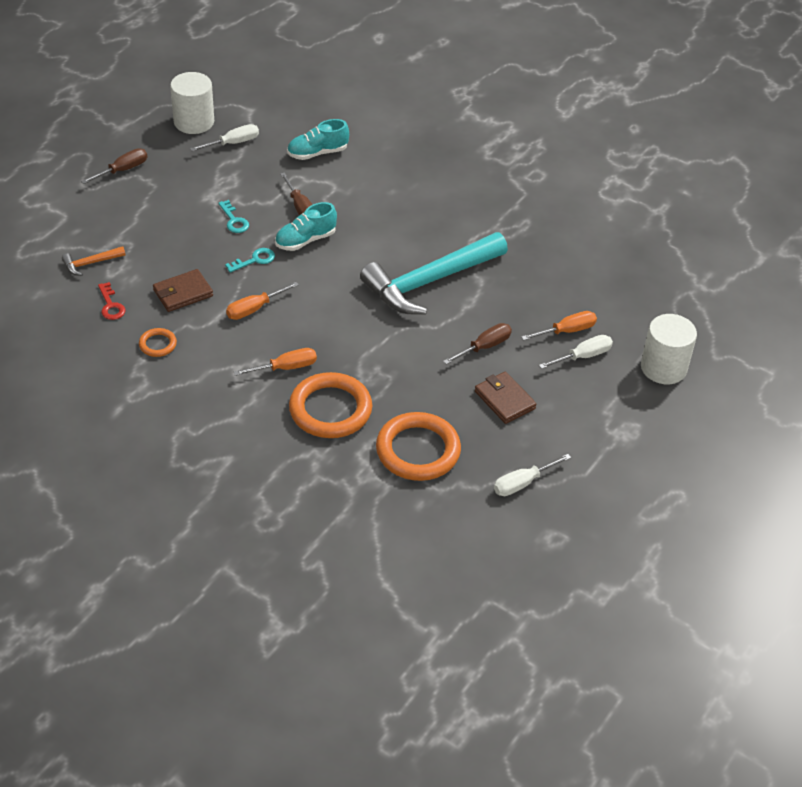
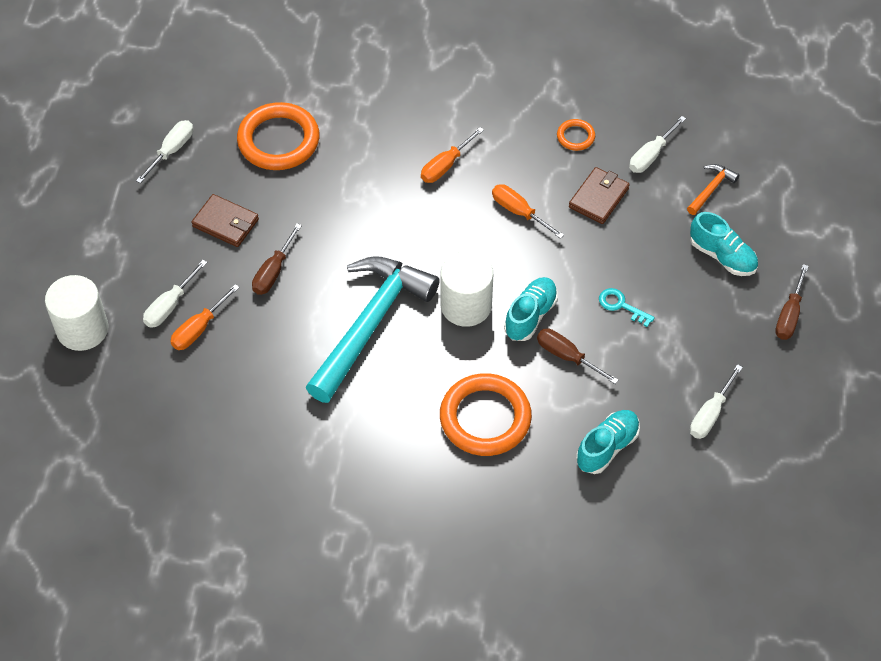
camera: 155 degrees right, 10 degrees up
(111, 305) = (651, 155): red key -> white screwdriver
(130, 220) = (722, 256): none -> turquoise shoe
(194, 122) = (780, 424): white cylinder -> white cylinder (466, 305)
(254, 260) = (562, 267): turquoise key -> none
(254, 309) = (519, 212): orange screwdriver -> orange screwdriver turned 75 degrees counterclockwise
(330, 409) = (378, 144): orange ring -> orange ring (485, 418)

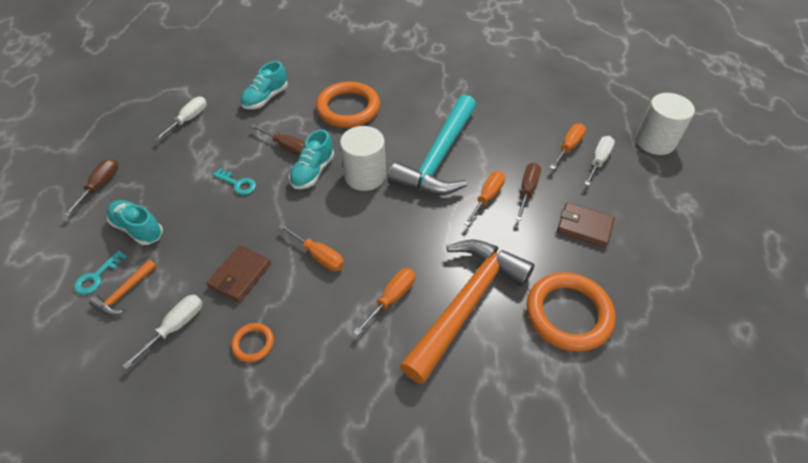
camera: 175 degrees right, 5 degrees down
(171, 151) = (670, 293): white screwdriver -> none
(324, 265) = (487, 198): none -> orange screwdriver
(374, 156) = (466, 304): none -> orange hammer
(746, 207) = (97, 276): none -> turquoise key

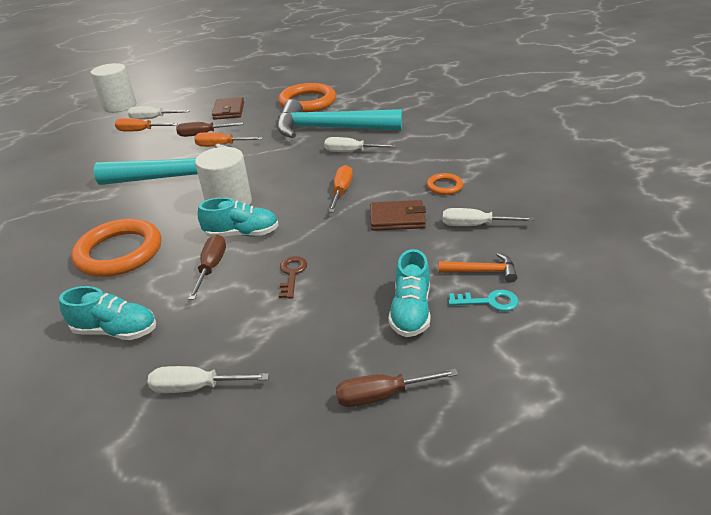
camera: 115 degrees left, 15 degrees down
(238, 184) = (292, 274): turquoise key -> brown key
(391, 299) = (351, 152): orange screwdriver -> white screwdriver
(466, 304) = (330, 129): orange hammer -> turquoise hammer

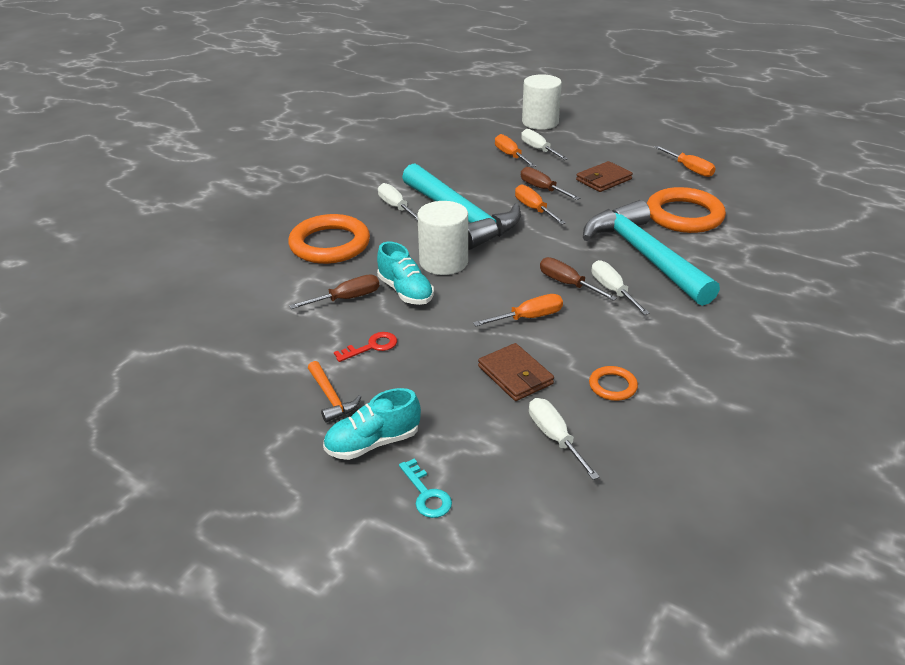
camera: 55 degrees right, 0 degrees up
(116, 330) = (242, 293): turquoise shoe -> none
(197, 387) = (208, 362): white screwdriver -> white screwdriver (396, 207)
(263, 83) = (689, 169): none -> orange screwdriver
(292, 274) = (371, 346): brown key -> red key
(382, 395) = (254, 467): brown screwdriver -> brown screwdriver (568, 284)
(482, 271) = (473, 472): orange hammer -> orange hammer (331, 397)

